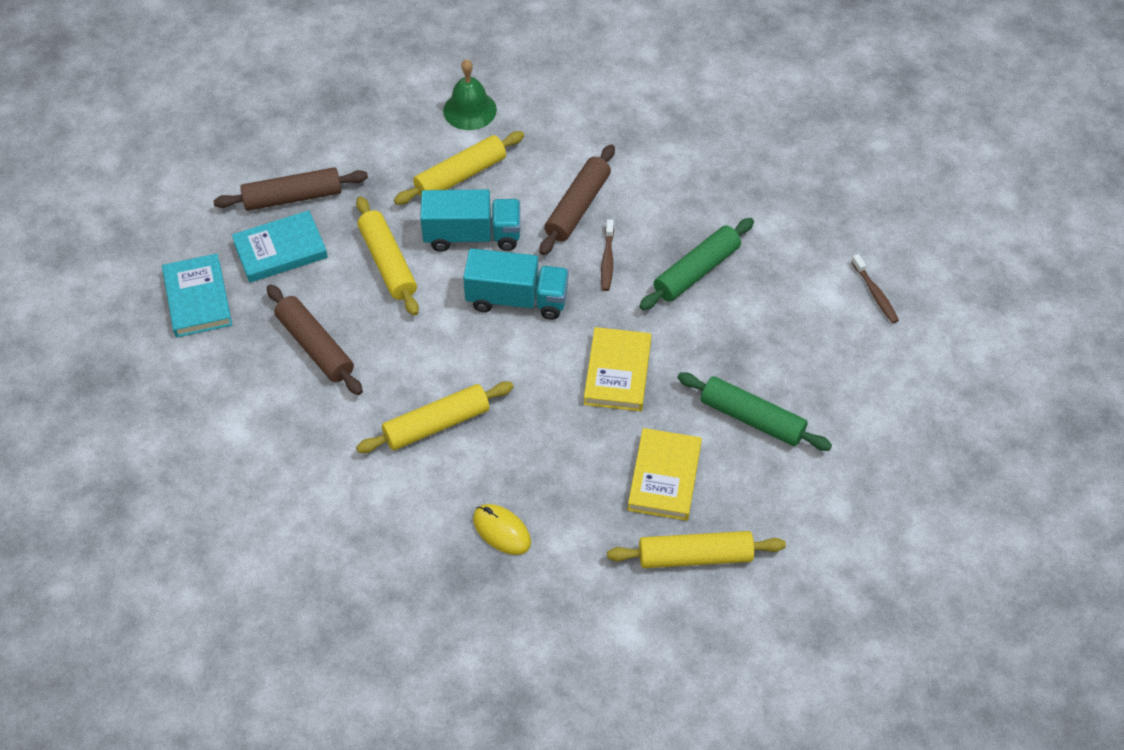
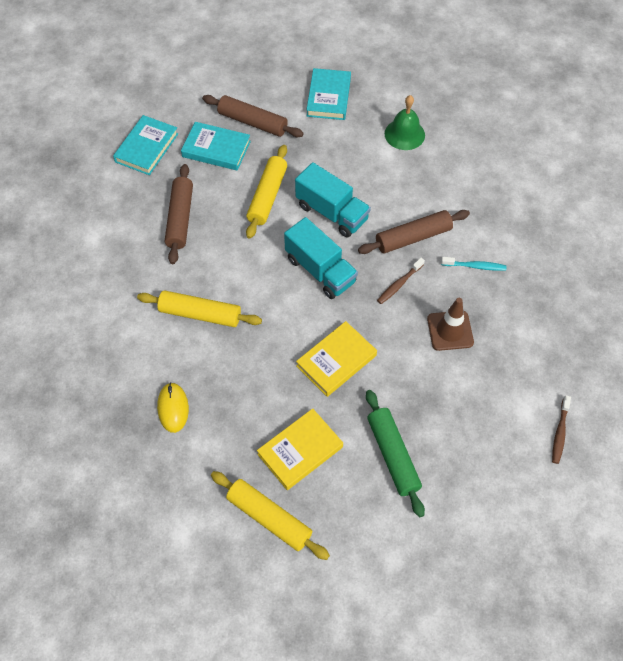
camera: 40 degrees right, 5 degrees up
(350, 120) = (328, 97): none -> turquoise book
(460, 175) = (360, 171): yellow rolling pin -> none
(663, 195) = (475, 266): none -> turquoise toothbrush
(696, 271) = (450, 331): green rolling pin -> brown traffic cone

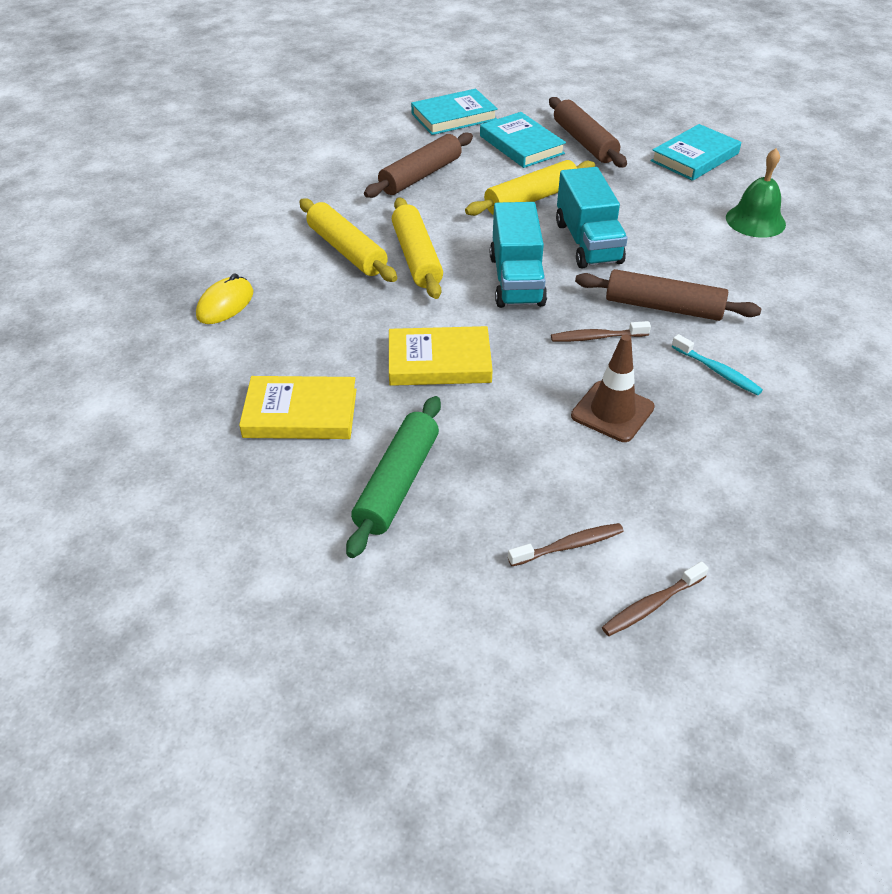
camera: 40 degrees right, 15 degrees down
(269, 517) = (193, 449): yellow rolling pin -> yellow rolling pin (417, 257)
(501, 428) = (569, 546): none -> brown toothbrush

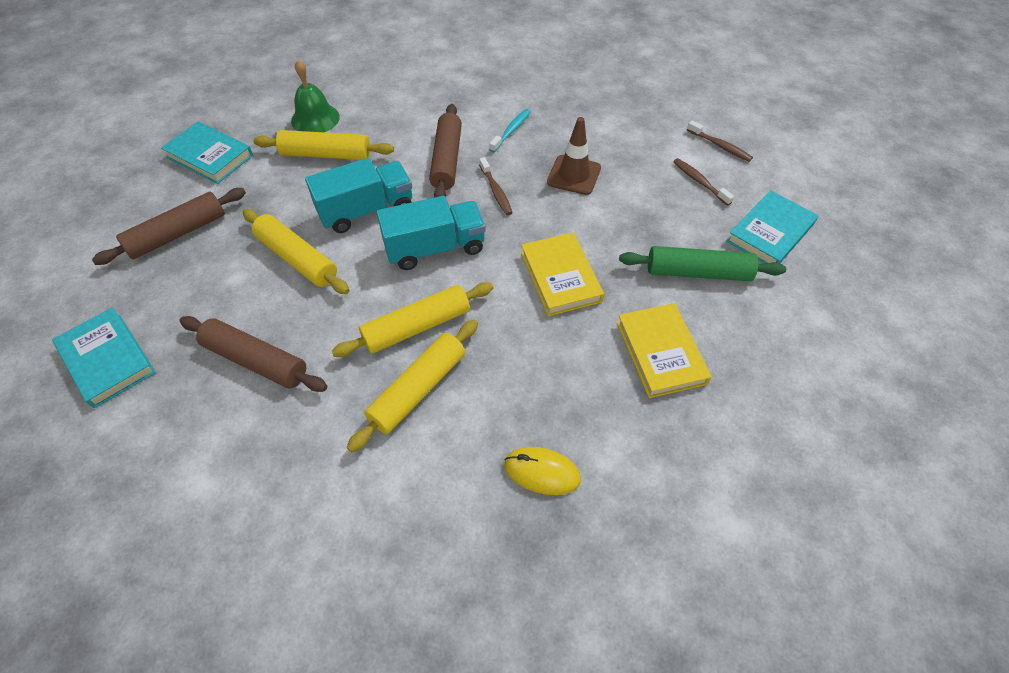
camera: 105 degrees left, 10 degrees up
(521, 145) = (183, 283): turquoise book -> turquoise book (770, 233)
(687, 224) = (326, 154): none -> yellow rolling pin

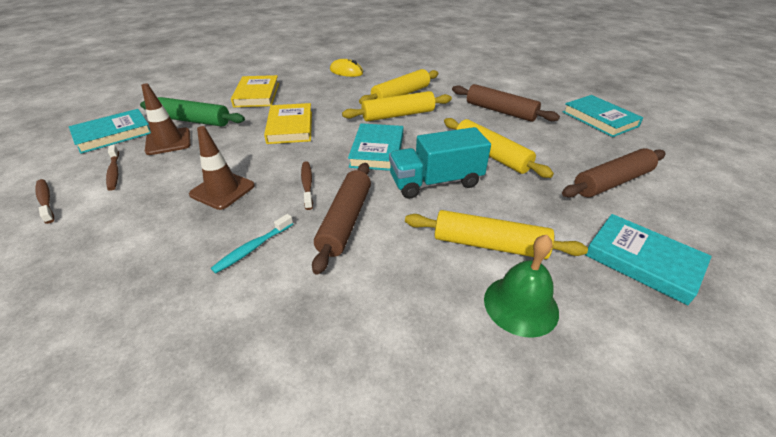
camera: 170 degrees left, 15 degrees down
(435, 248) = (377, 150): turquoise truck -> turquoise book
(690, 230) = (168, 141): none -> brown traffic cone

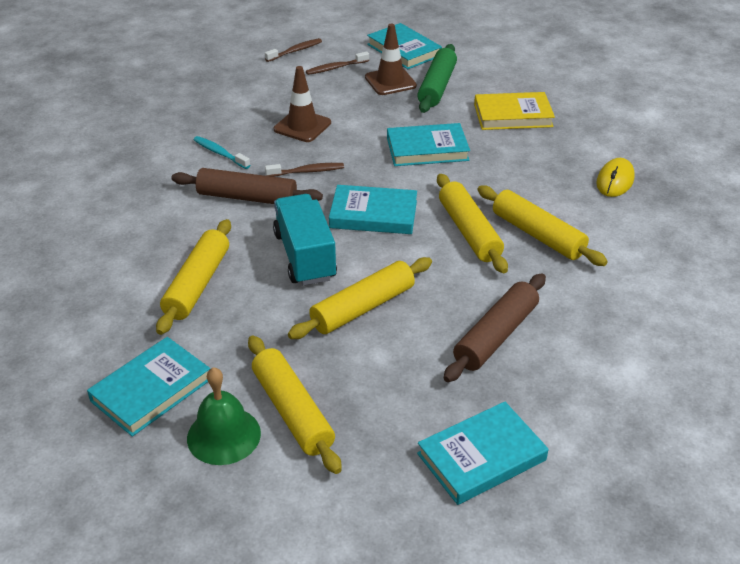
camera: 90 degrees right, 0 degrees up
(290, 127) = (427, 149): yellow book -> turquoise book
(521, 305) = (122, 293): green bell -> green bell (223, 435)
(612, 182) = (292, 411): brown rolling pin -> yellow rolling pin

